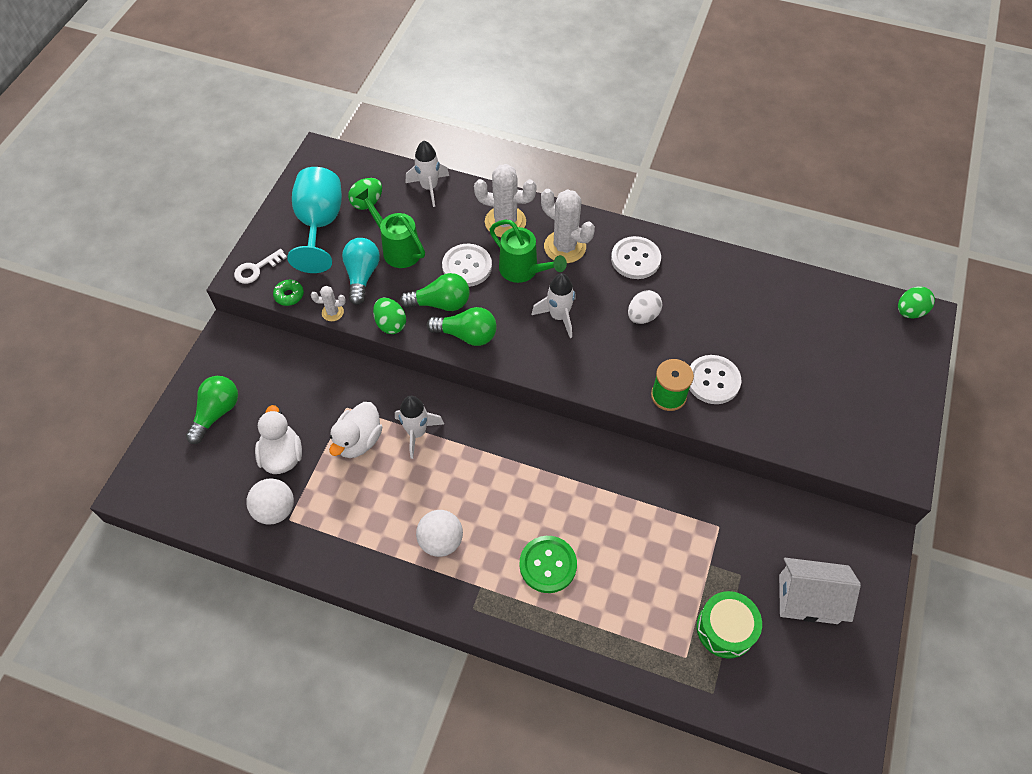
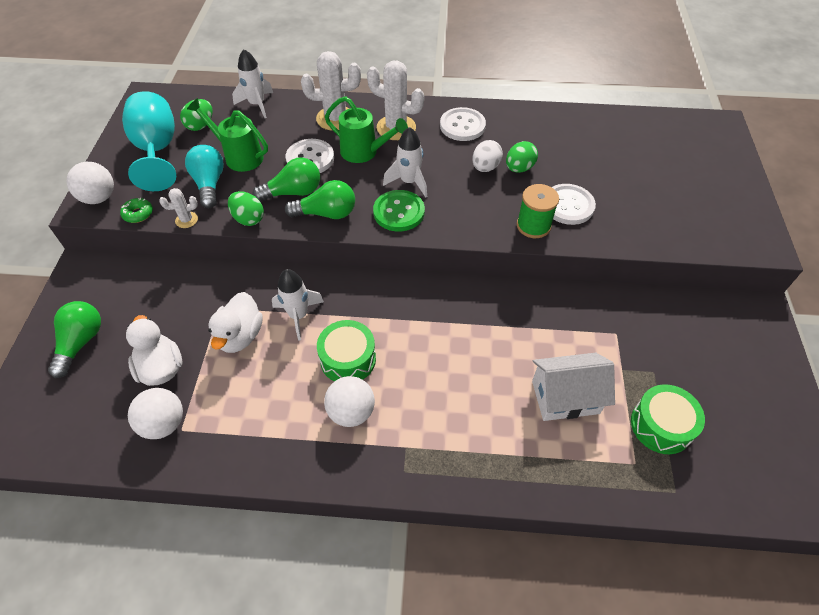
camera: 15 degrees left, 5 degrees down
(256, 269) = (99, 198): white key -> white ball
(451, 488) = (348, 359): none -> green drum
(548, 565) = (467, 408): green button -> green button (399, 212)
(808, 599) = (723, 378): white house -> white house (565, 397)
(909, 311) = (707, 122): green egg -> green egg (519, 168)

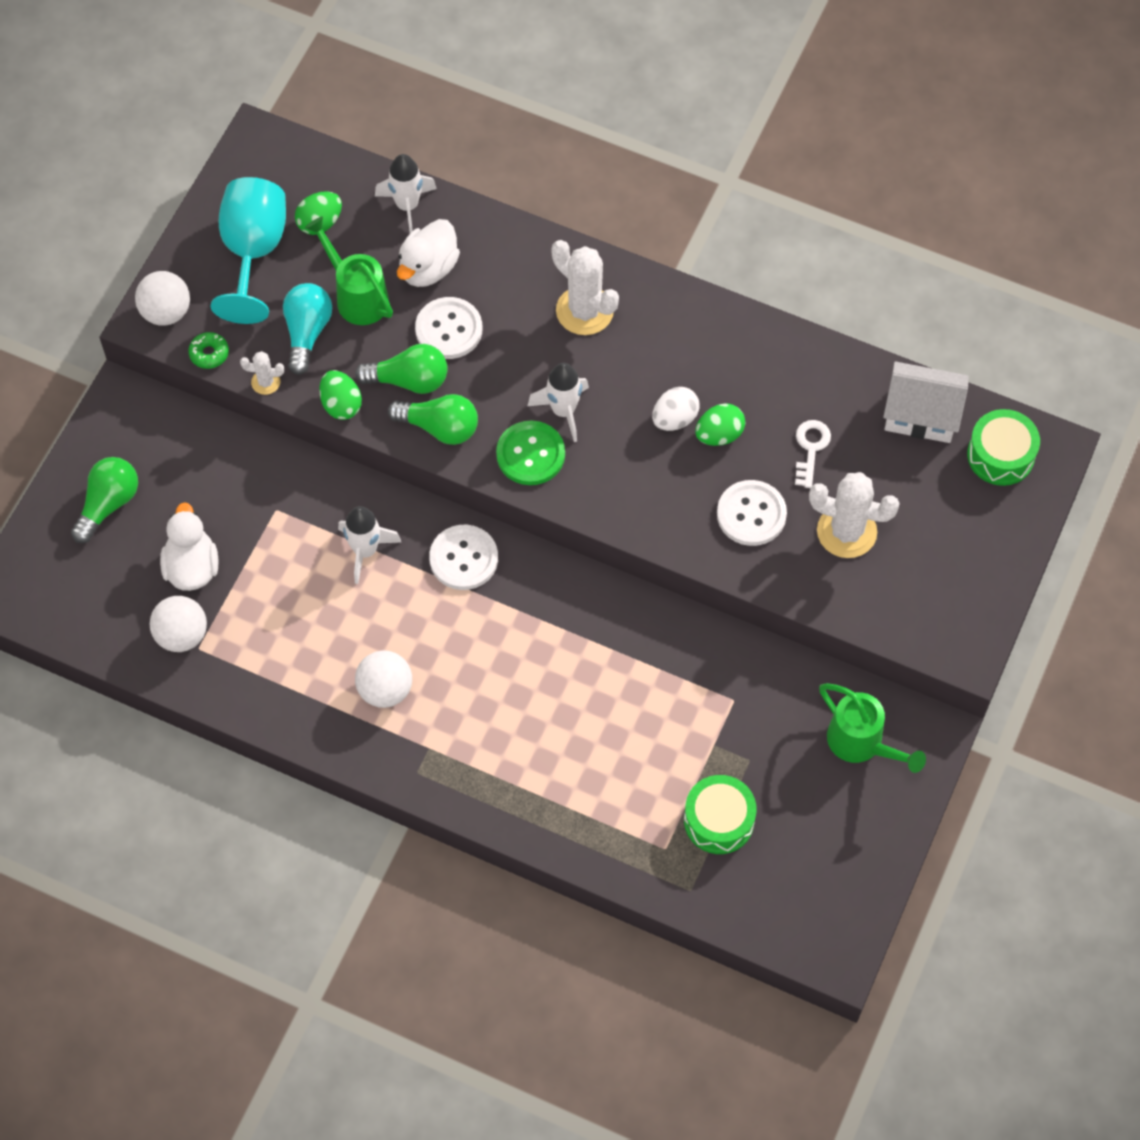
camera: 20 degrees right, 10 degrees up
(240, 336) = (290, 555): white duck -> white duck (428, 268)
(335, 118) = (507, 267): white cactus -> white cactus (846, 531)
(348, 359) = (404, 626): green drum -> green drum (1000, 455)
(364, 152) = (524, 341): green watering can -> green watering can (861, 743)
(462, 126) = (678, 336): white button -> white button (463, 558)
(533, 226) = (690, 529): green spool -> none
(565, 397) = (630, 754): white house -> white house (921, 415)
(581, 160) = (810, 448): none -> white key

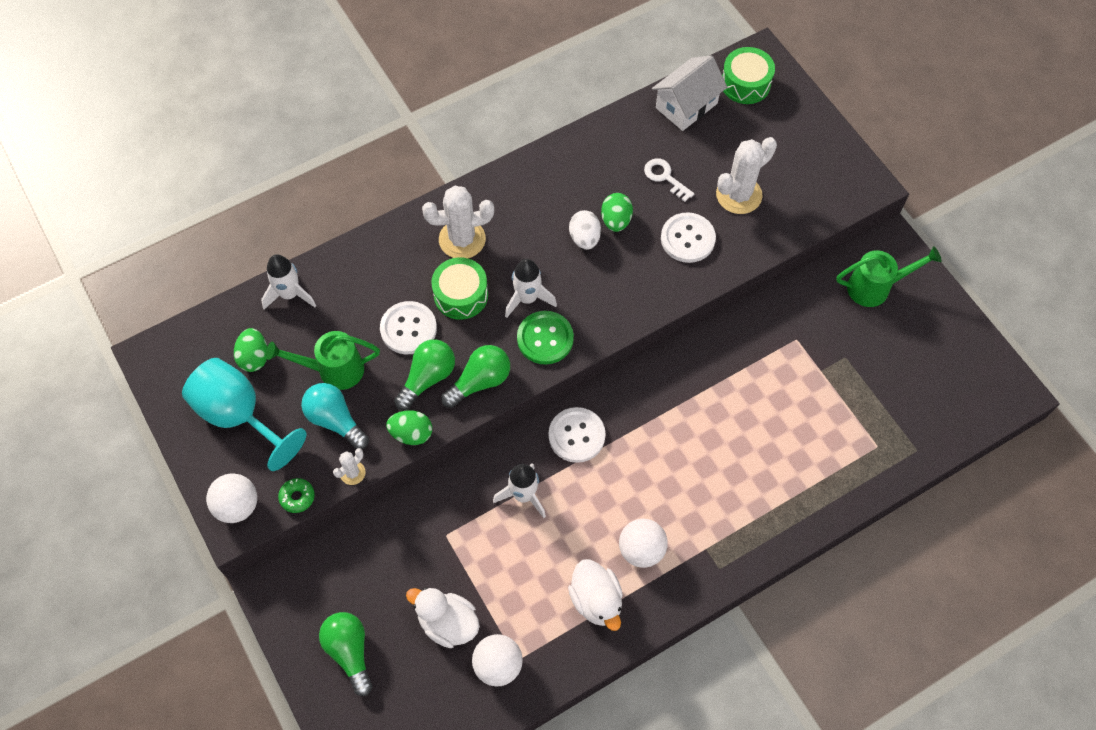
camera: 55 degrees left, 0 degrees up
(428, 268) = (350, 312): white duck -> white duck (596, 600)
(719, 820) = (877, 402): green drum -> green drum (461, 295)

